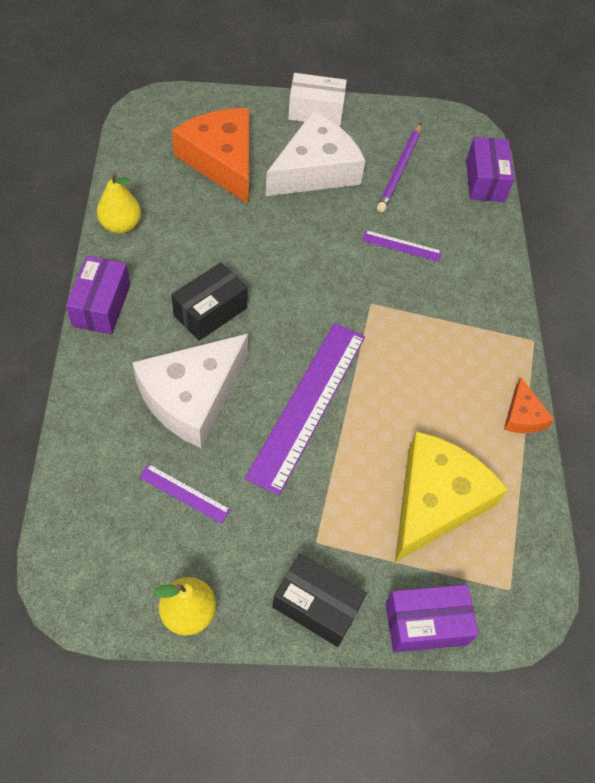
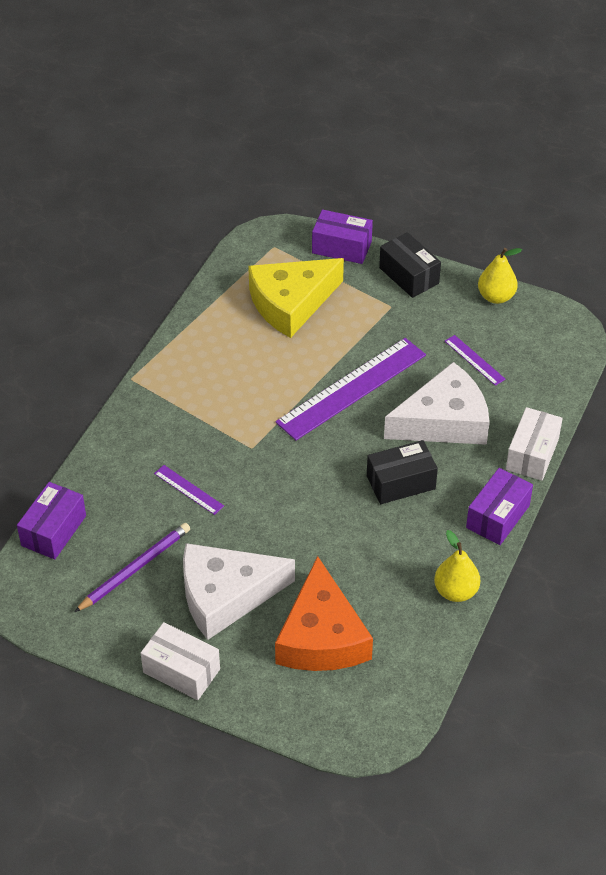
camera: 150 degrees left, 10 degrees down
(82, 386) = (532, 454): none -> white box
(523, 416) = (185, 332): orange cheese -> none

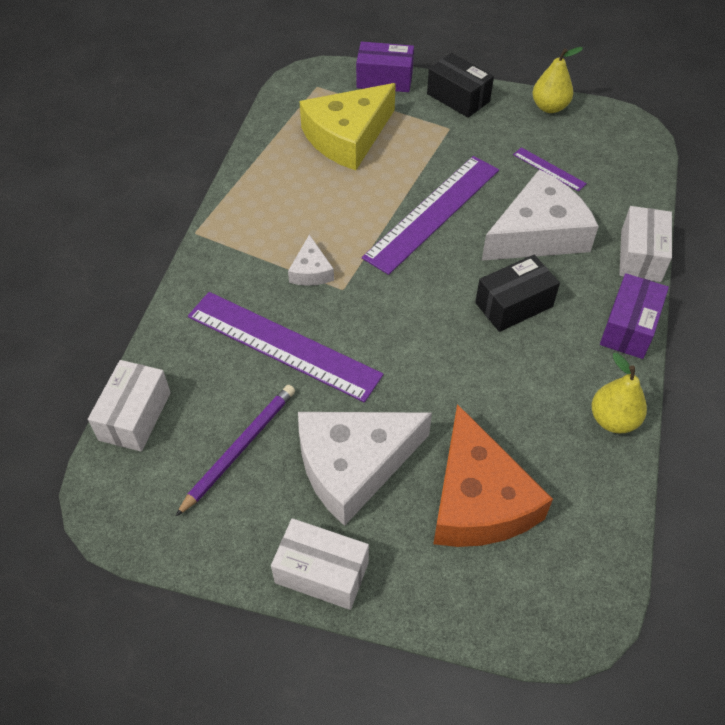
camera: 10 degrees left, 5 degrees up
(54, 530) = (135, 416): purple box -> white box
(188, 489) = (283, 345): purple ruler -> purple ruler, size x2.24
(227, 427) = (311, 271): none -> white cheese

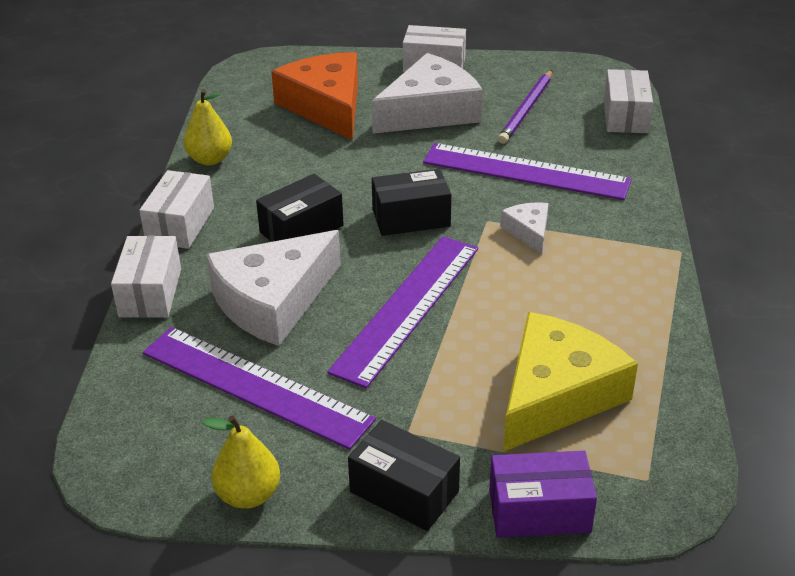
camera: 170 degrees right, 15 degrees down
(411, 302) = (411, 218): none -> black box
(549, 169) = (255, 386): purple ruler -> purple ruler, size x2.24
(629, 327) = (180, 225): purple box -> white box

